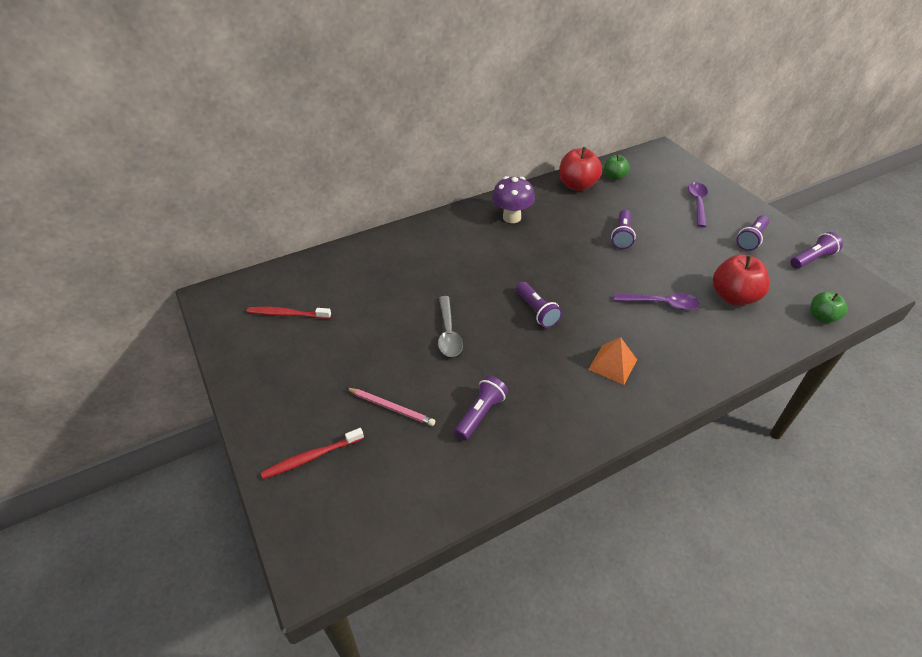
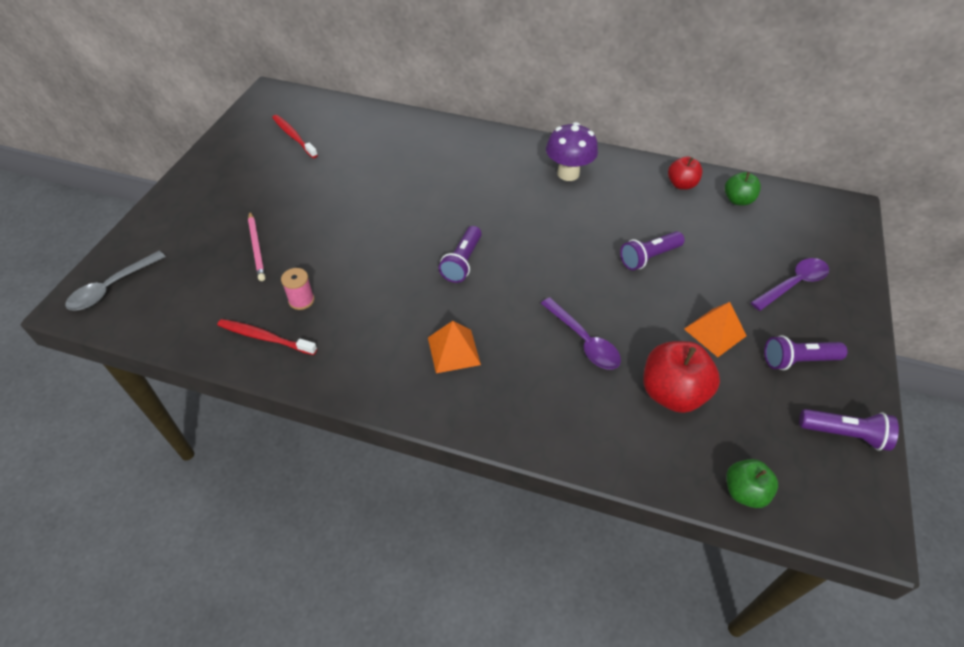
camera: 45 degrees right, 5 degrees up
(311, 457) = (170, 239): red toothbrush -> red toothbrush (264, 337)
(448, 333) = (371, 227): grey spoon -> grey spoon (112, 287)
(480, 414) = (301, 300): purple flashlight -> pink spool
(577, 185) = (681, 184): red apple -> red apple, size x0.60
(704, 252) = (715, 332): none -> orange pyramid

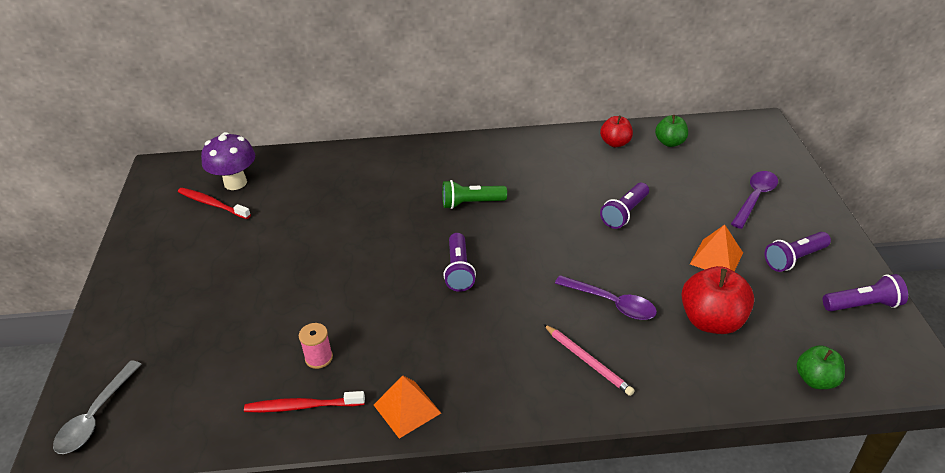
camera: 20 degrees left, 10 degrees down
(257, 248) = (239, 323): pink pencil -> pink pencil (588, 361)
(453, 351) = (499, 353): orange pyramid -> orange pyramid (407, 409)
(509, 202) = (471, 203): none -> green flashlight
(568, 173) = (510, 162): purple mushroom -> purple mushroom (235, 183)

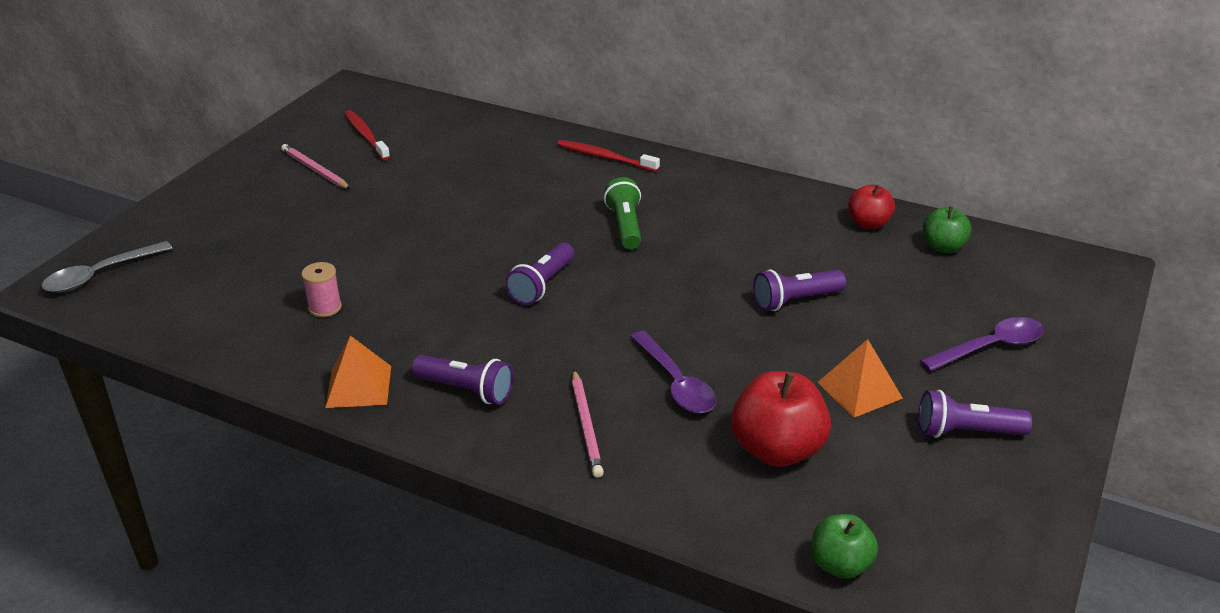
camera: 30 degrees right, 5 degrees down
(198, 248) = (315, 170): none -> pink pencil
(235, 183) = (406, 124): purple mushroom -> none
(301, 406) = (268, 341): red toothbrush -> red toothbrush (605, 157)
(471, 203) = (625, 226): green flashlight -> green flashlight turned 60 degrees clockwise
(862, 305) = (1003, 518): purple flashlight -> purple flashlight (466, 390)

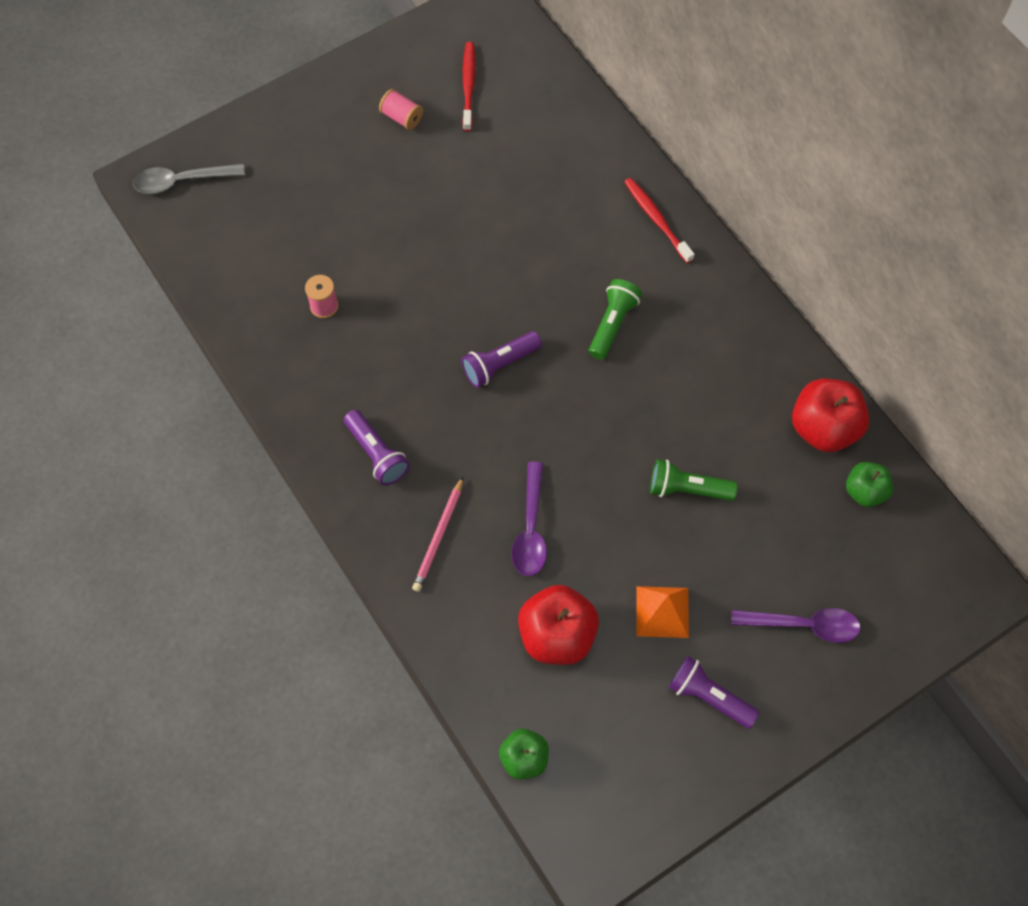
camera: 30 degrees right, 30 degrees up
(315, 170) = (402, 117): pink pencil -> pink spool
(358, 386) = (305, 409): orange pyramid -> none
(795, 301) = (687, 489): purple flashlight -> green flashlight
(868, 224) = (823, 428): red apple -> red apple, size x1.66

